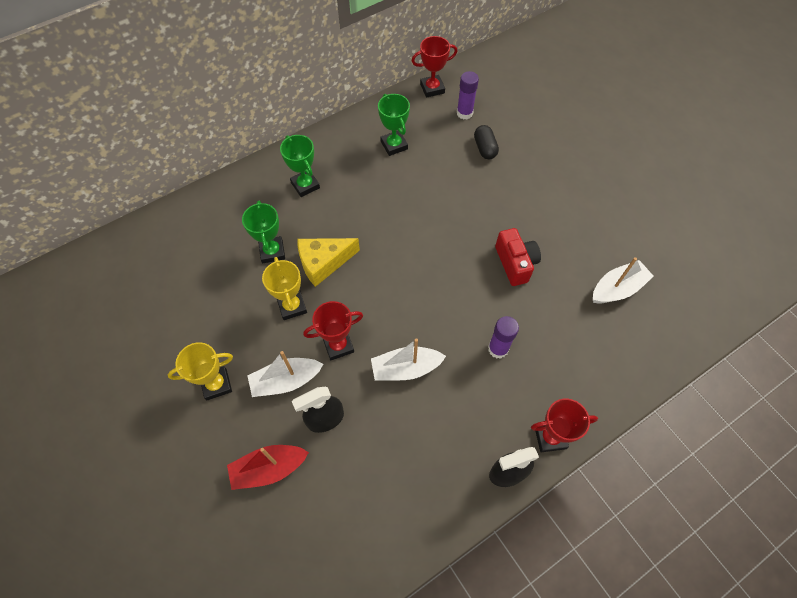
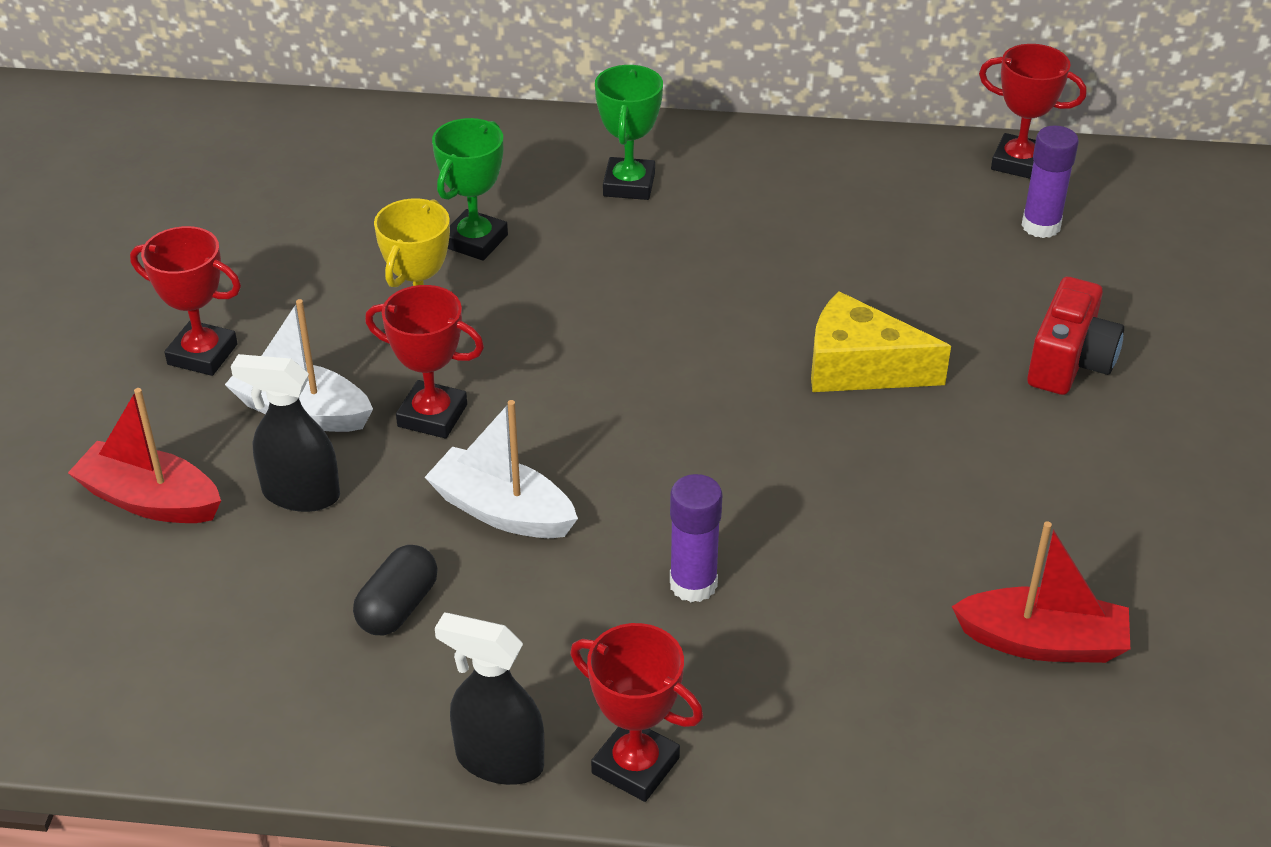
camera: 40 degrees right, 20 degrees down
(216, 384) = (202, 354): yellow trophy -> red trophy
(323, 263) = (537, 298): yellow cheese -> yellow cheese (860, 367)
(394, 145) = (848, 207): green trophy -> none
(485, 148) = (1019, 294): black capsule -> black capsule (398, 607)
(515, 263) = (876, 486): red camera -> red camera (1069, 362)
(617, 288) = (1042, 642): white boat -> red boat

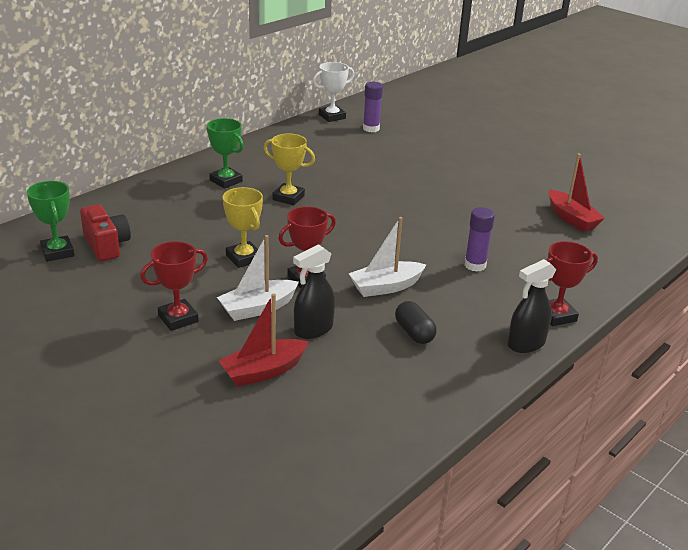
camera: 55 degrees left, 10 degrees down
(475, 241) = (207, 225): green trophy -> green trophy (57, 252)
(658, 270) = (288, 197): none -> yellow trophy
(860, 367) = (400, 187): yellow cheese -> none
(1018, 162) = (332, 116): red trophy -> white trophy
(1042, 642) = (571, 218): red boat -> red boat turned 105 degrees clockwise
(1069, 362) = (446, 155): red camera -> red camera (106, 245)

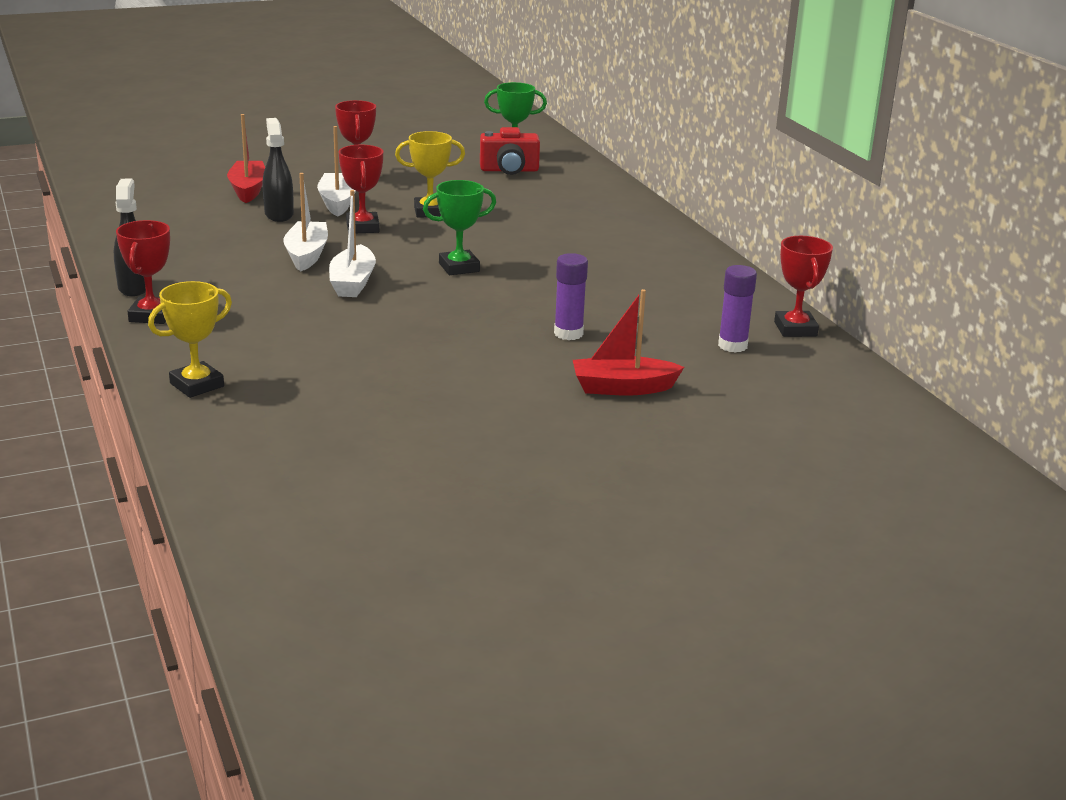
camera: 115 degrees right, 5 degrees down
(226, 181) = (613, 232): green trophy -> green trophy (459, 267)
(288, 197) = (544, 252): yellow trophy -> yellow trophy (197, 385)
(332, 116) = (795, 329): white trophy -> red trophy
(414, 253) = (352, 283): none -> white boat
(414, 333) = (219, 248): black capsule -> none
(475, 265) = (291, 305): purple glue stick -> purple glue stick (568, 333)
(571, 218) = (324, 401): red boat -> red boat (622, 388)

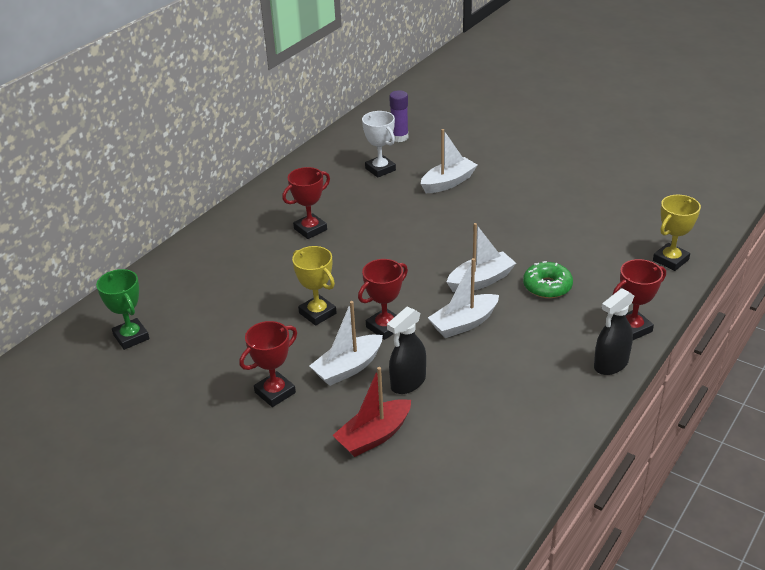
camera: 120 degrees left, 10 degrees up
(197, 385) = (670, 260): yellow trophy -> yellow trophy turned 60 degrees counterclockwise
(285, 306) = (547, 286): none -> green donut
(459, 267) = (405, 254): green trophy -> none
(509, 170) = (177, 321): red camera -> none
(568, 333) = (448, 182): purple glue stick -> white boat
(622, 388) = (487, 148): red boat -> none
(659, 309) = (380, 169): none -> white trophy
(795, 329) = (356, 128): red trophy -> red trophy (310, 229)

